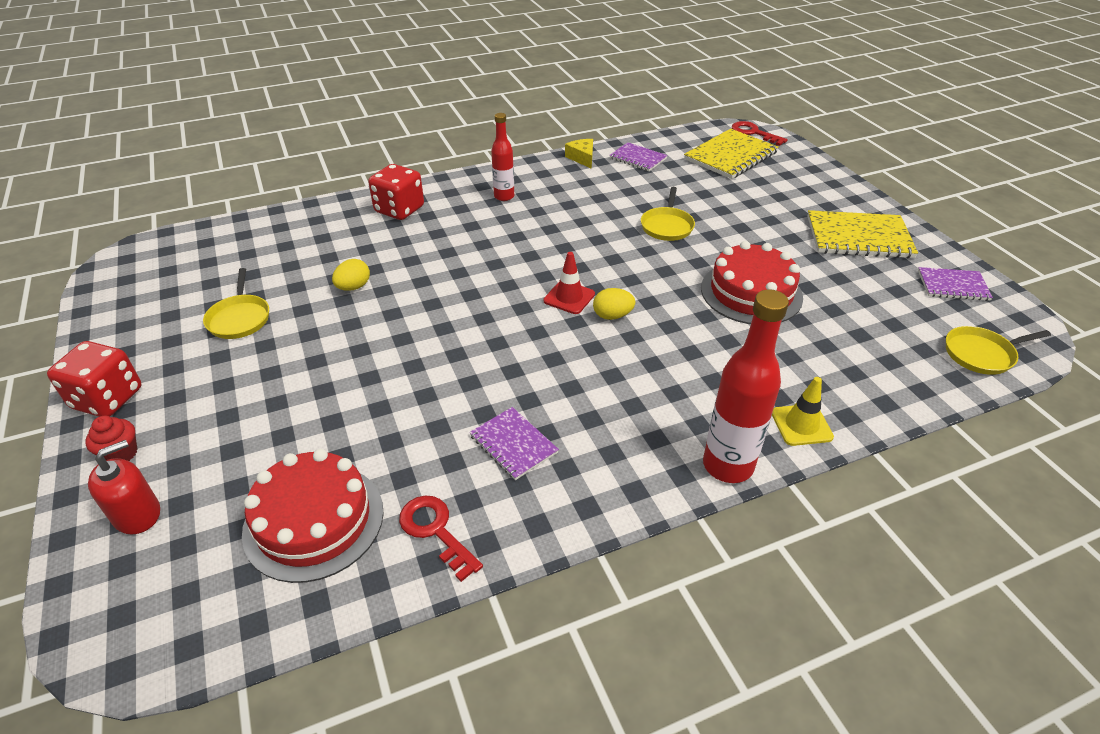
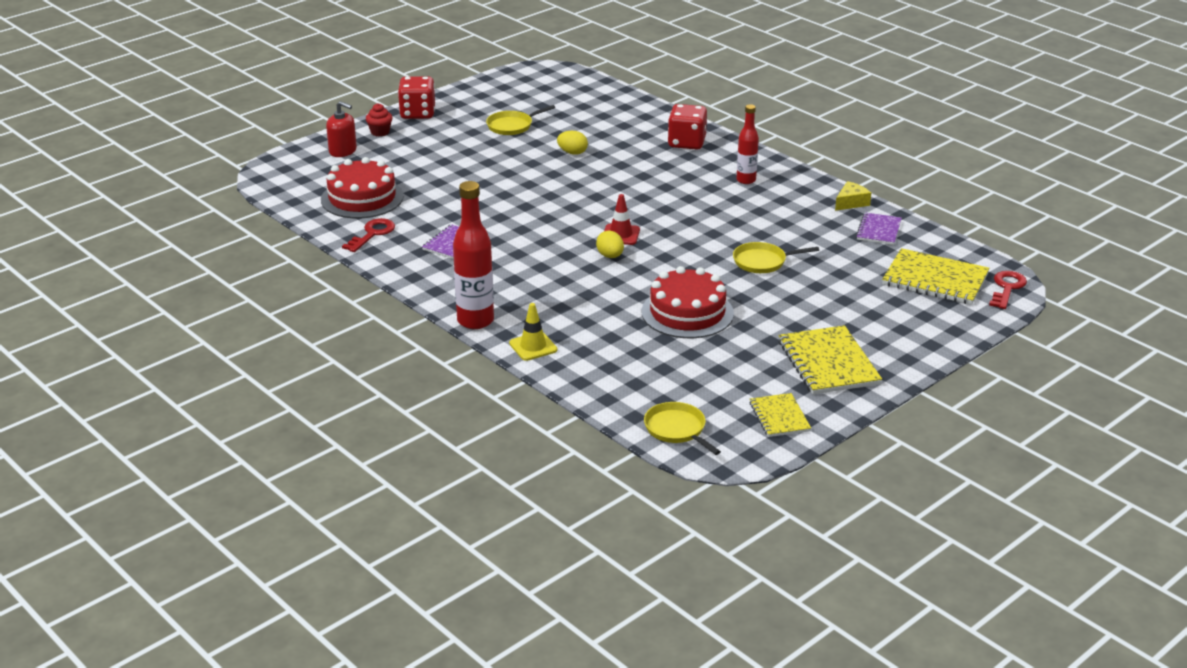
camera: 70 degrees right, 10 degrees down
(953, 285) = (779, 417): purple notebook -> yellow notebook

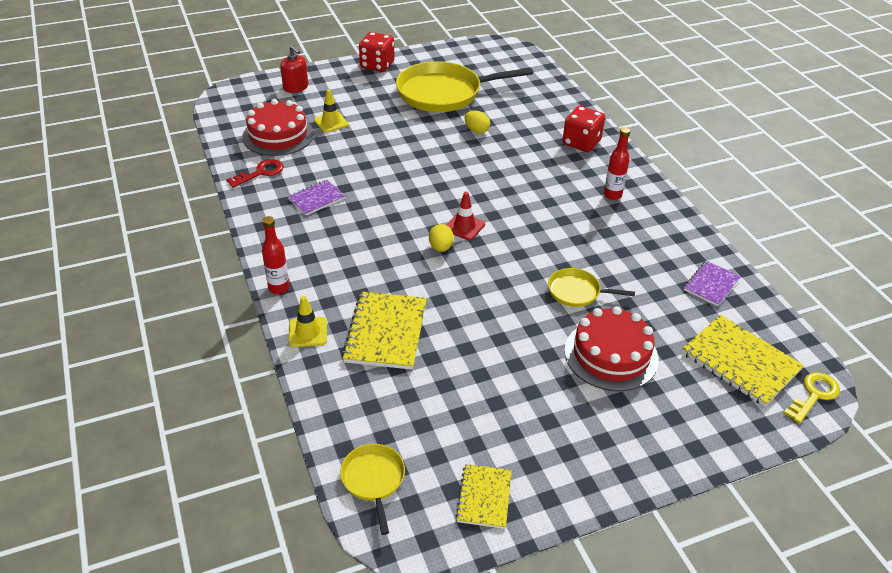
camera: 20 degrees right, 10 degrees up
(380, 132) = (336, 76): red cupcake -> none
(411, 175) = (331, 122): none -> yellow traffic cone
(475, 321) = (279, 288): red bottle -> red bottle, size x0.61
(512, 126) = (443, 93): yellow pan -> yellow pan, size x2.11
(687, 313) = (471, 333): red cake -> red cake (611, 355)
(828, 363) = (574, 439): yellow notebook -> yellow notebook (386, 332)
(851, 202) = (700, 245): yellow cheese -> none
(1007, 288) = (814, 395): red key -> yellow key

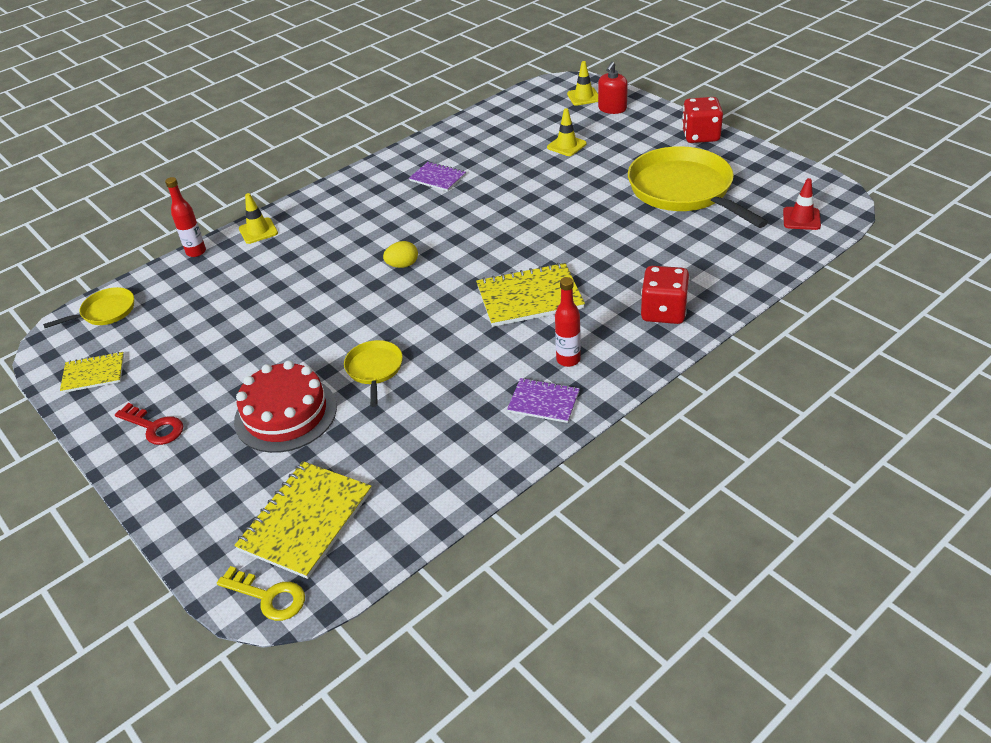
camera: 75 degrees right, 0 degrees up
(260, 173) = (458, 139): red key -> red key (154, 427)
(261, 94) = (583, 97): none -> yellow traffic cone
(278, 135) = (522, 127): red cake -> none
(279, 288) = (306, 200): red bottle -> red bottle (196, 252)
(386, 332) = (272, 269): yellow notebook -> yellow notebook (529, 297)
(464, 226) = (444, 270): red traffic cone -> red traffic cone (801, 219)
(476, 130) = (625, 231): yellow egg -> none
(711, 284) = (435, 475): purple notebook -> purple notebook (543, 402)

